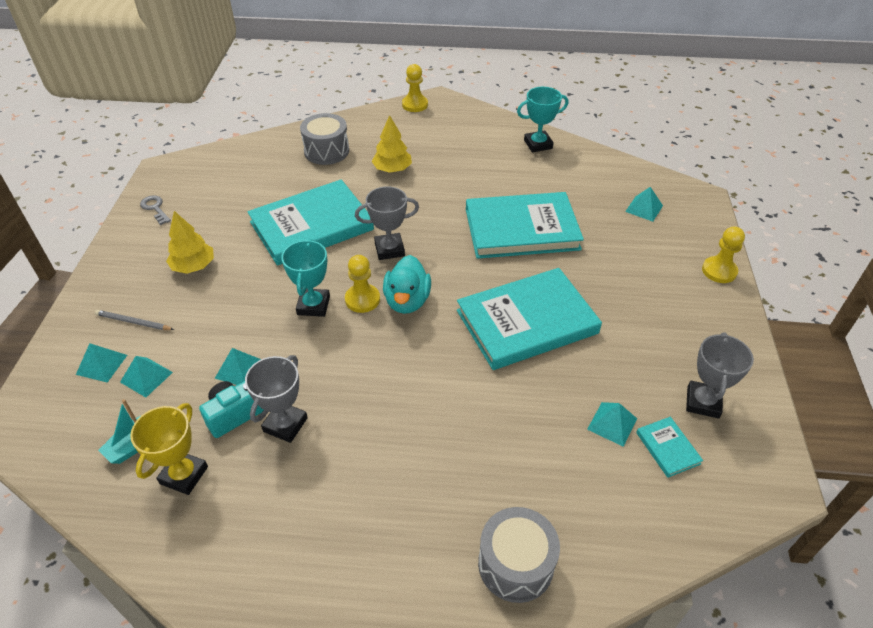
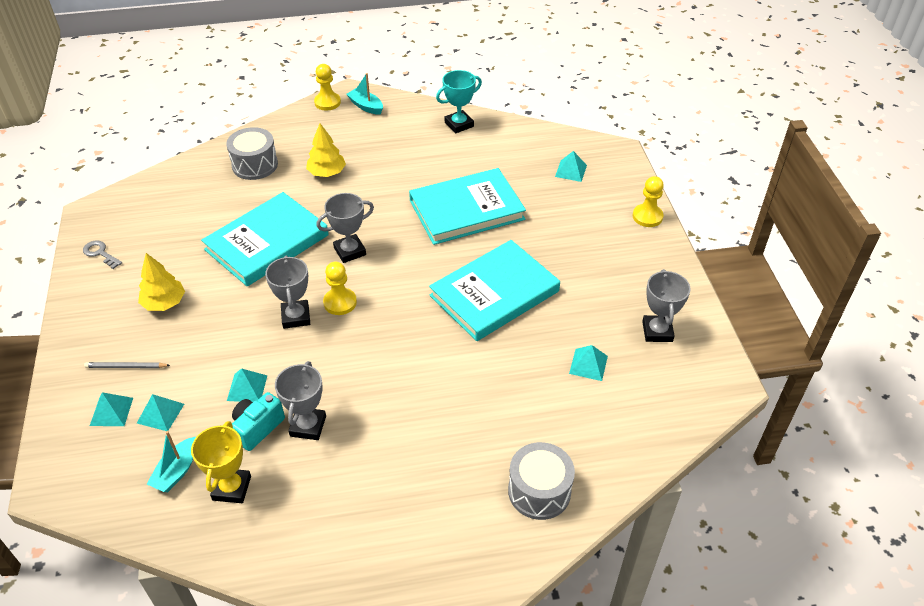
camera: 15 degrees left, 0 degrees up
(313, 305) = (296, 317): turquoise trophy -> grey trophy
(407, 301) = (382, 296): turquoise duck -> none
(450, 114) = (366, 106): none -> turquoise boat
(667, 448) = (637, 374): turquoise book -> none

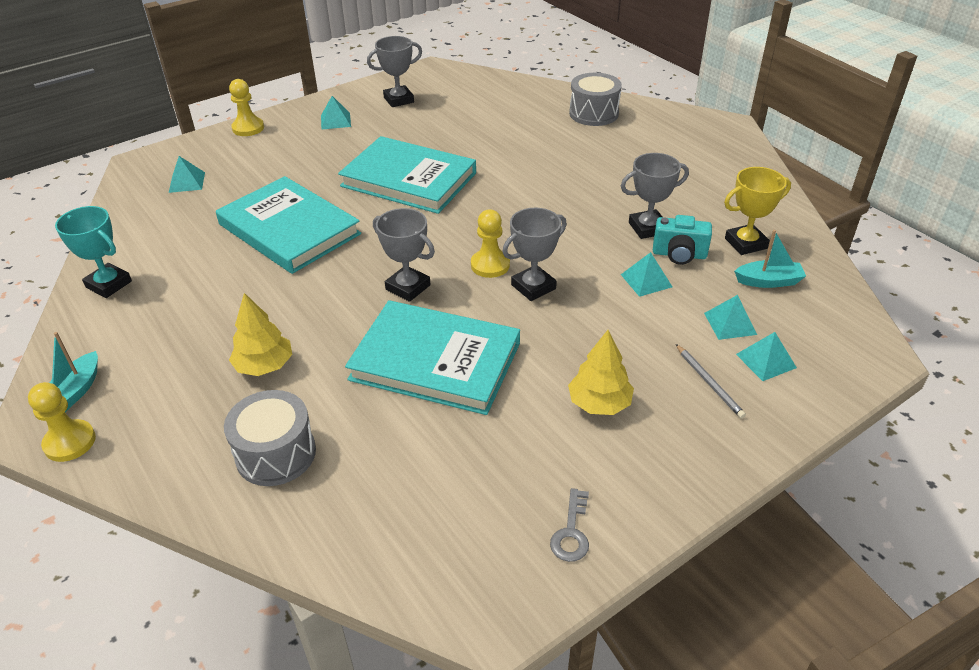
camera: 115 degrees left, 5 degrees down
(588, 364) = (458, 119): turquoise pyramid -> turquoise pyramid (335, 121)

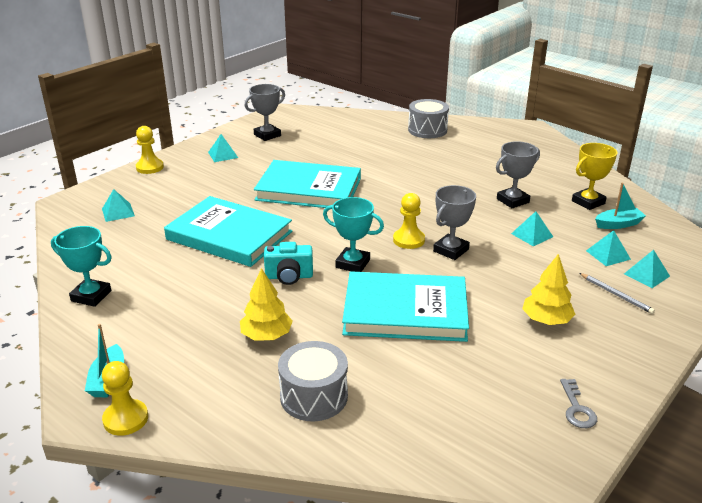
camera: 15 degrees left, 10 degrees down
(408, 287) = (353, 263): grey trophy -> turquoise trophy
(679, 254) = (545, 215): turquoise camera -> turquoise camera (289, 276)

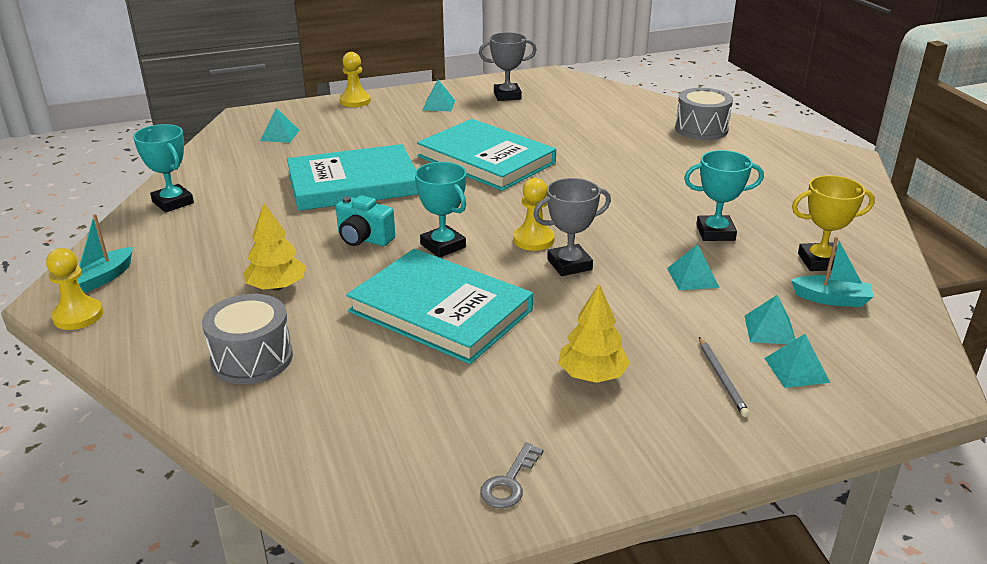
camera: 30 degrees right, 0 degrees up
(229, 235) = (353, 183): turquoise book -> turquoise book turned 75 degrees counterclockwise
(512, 201) = (715, 233): grey trophy -> turquoise trophy

